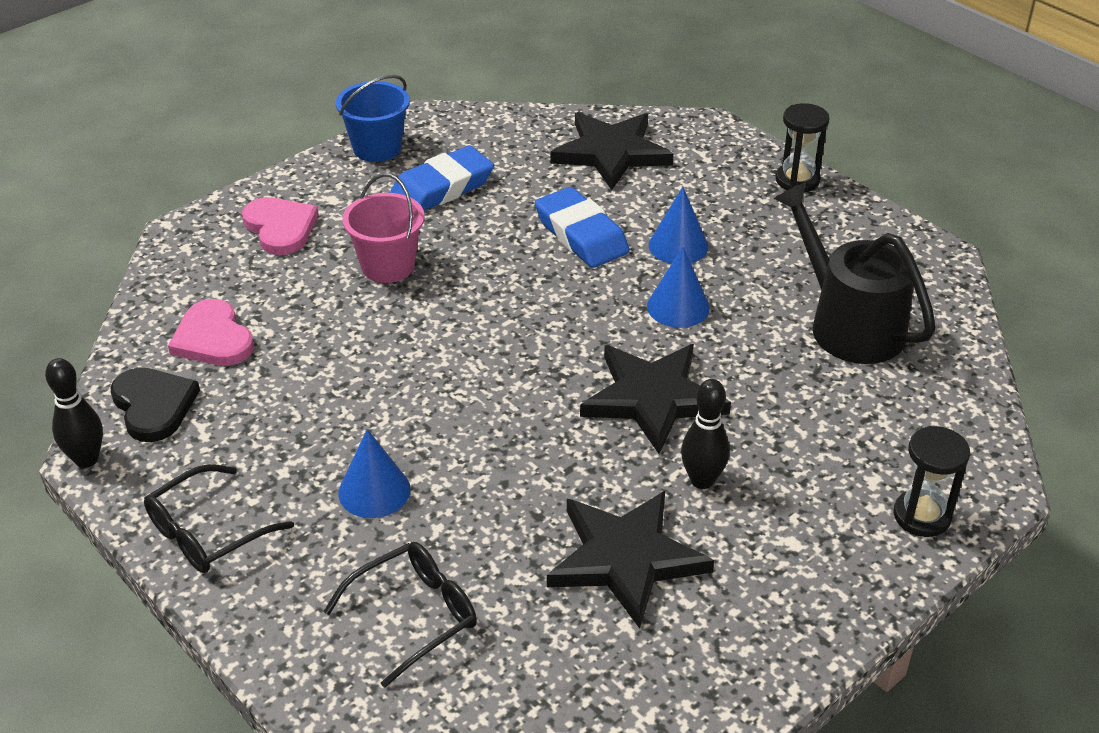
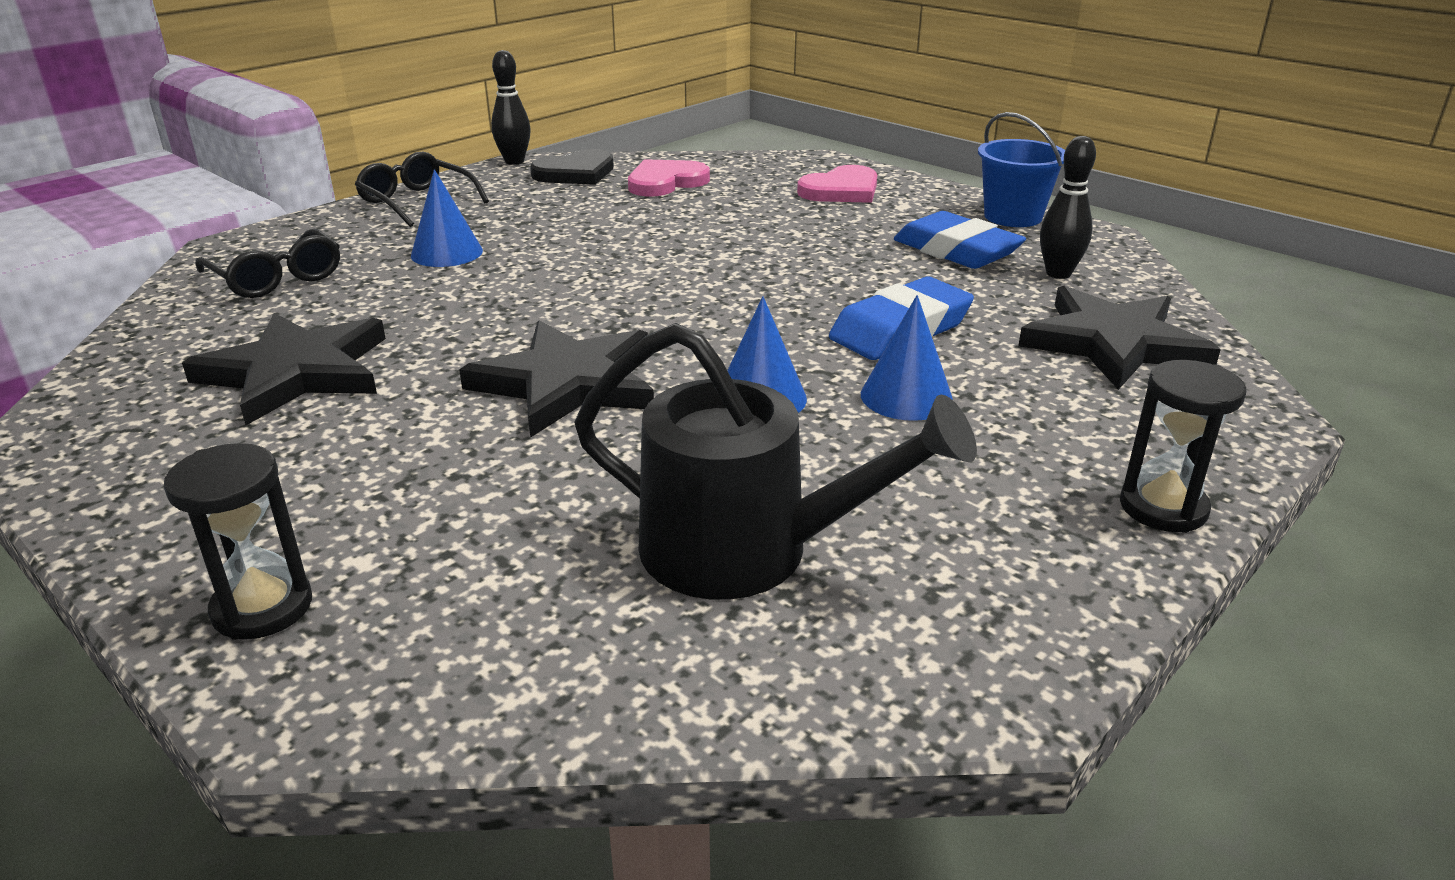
camera: 85 degrees right, 10 degrees down
(388, 266) = (795, 235): pink bucket -> none
(702, 480) = (406, 418): black bowling pin -> black bowling pin (1058, 274)
(848, 324) = (747, 551): black watering can -> black watering can turned 60 degrees clockwise

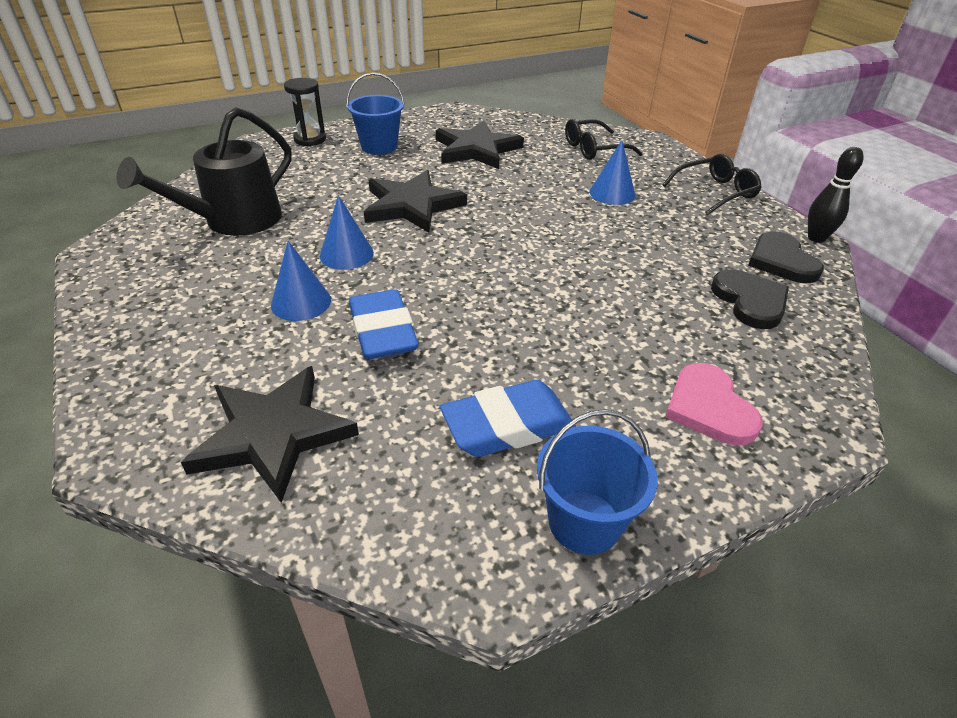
camera: 110 degrees right, 10 degrees up
(298, 485) = (379, 146): none -> blue bucket
(665, 182) = (750, 301): pink heart -> black heart
(1058, 274) = (415, 475): black bowling pin -> none
(1163, 507) = (112, 347): black hourglass -> none

